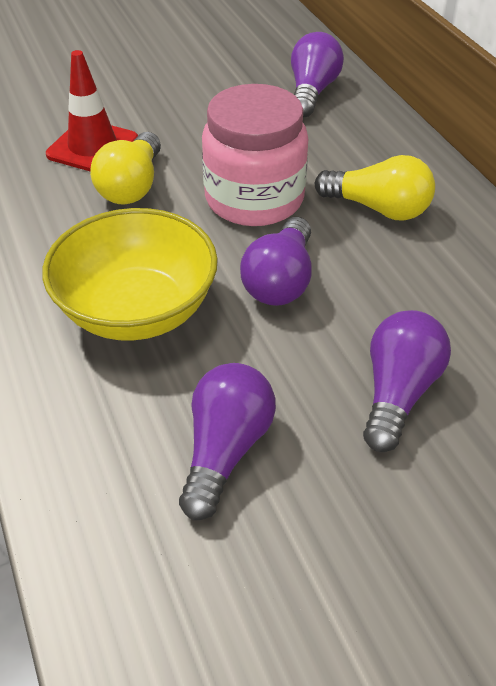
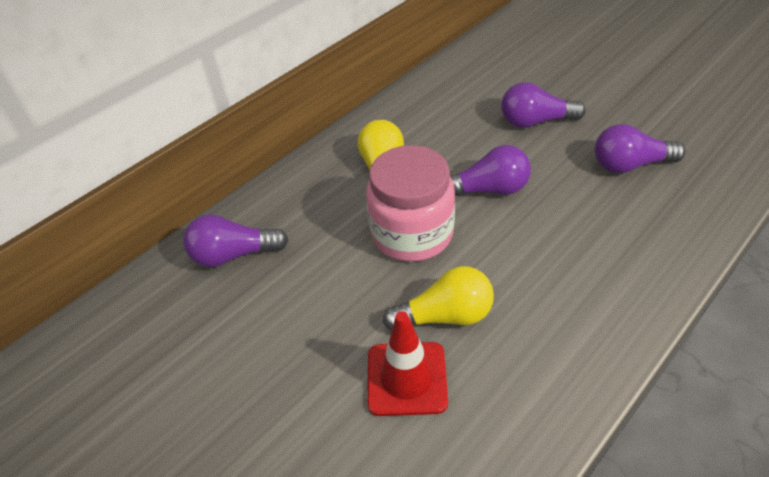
camera: 110 degrees left, 0 degrees up
(137, 310) = (572, 244): yellow bowl -> none

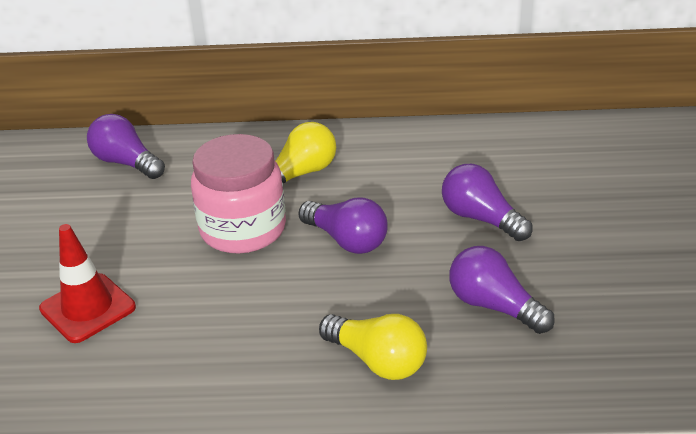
camera: 45 degrees right, 10 degrees down
(445, 316) = (170, 294): yellow light bulb -> yellow light bulb (377, 361)

